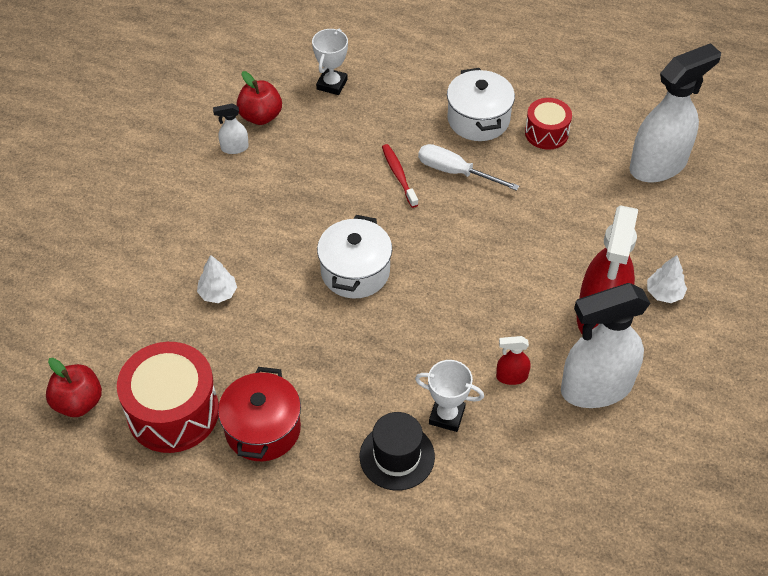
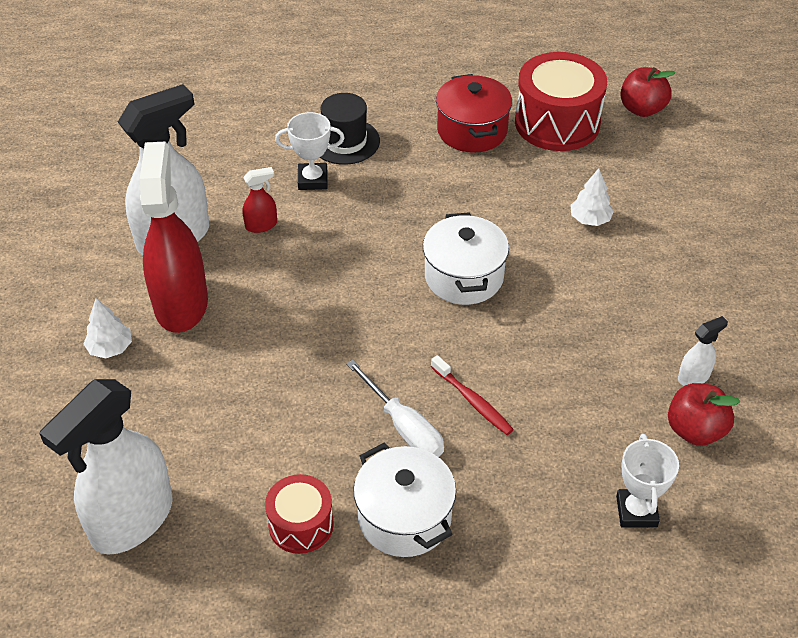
camera: 160 degrees right, 5 degrees down
(455, 172) = (404, 427): white screwdriver -> white screwdriver turned 45 degrees clockwise

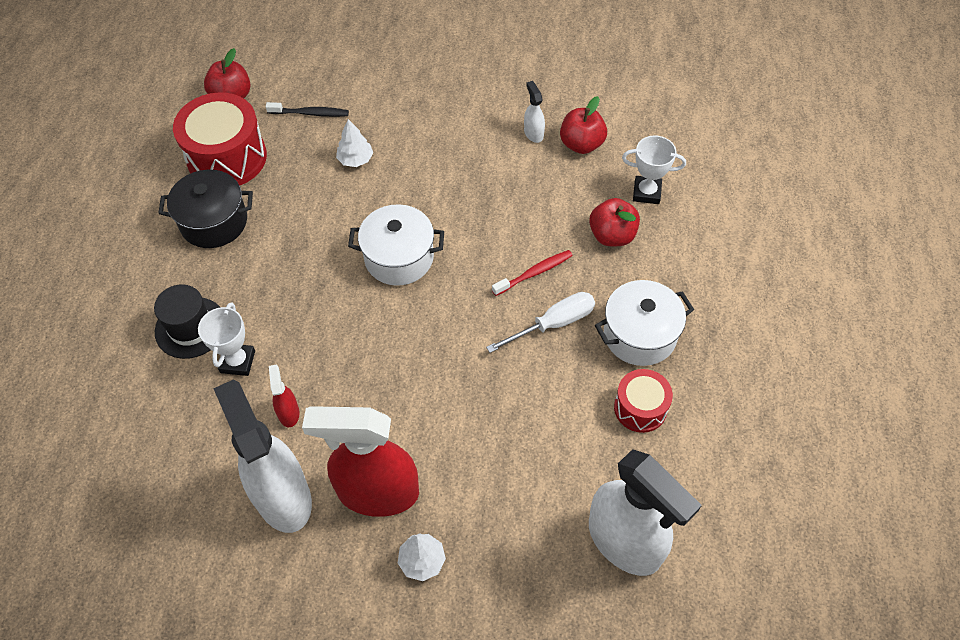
camera: 80 degrees left, 10 degrees up
(472, 131) = (214, 222): red pot -> black pot
(551, 476) = (612, 235): none -> red apple
(643, 172) = (310, 113): none -> black toothbrush

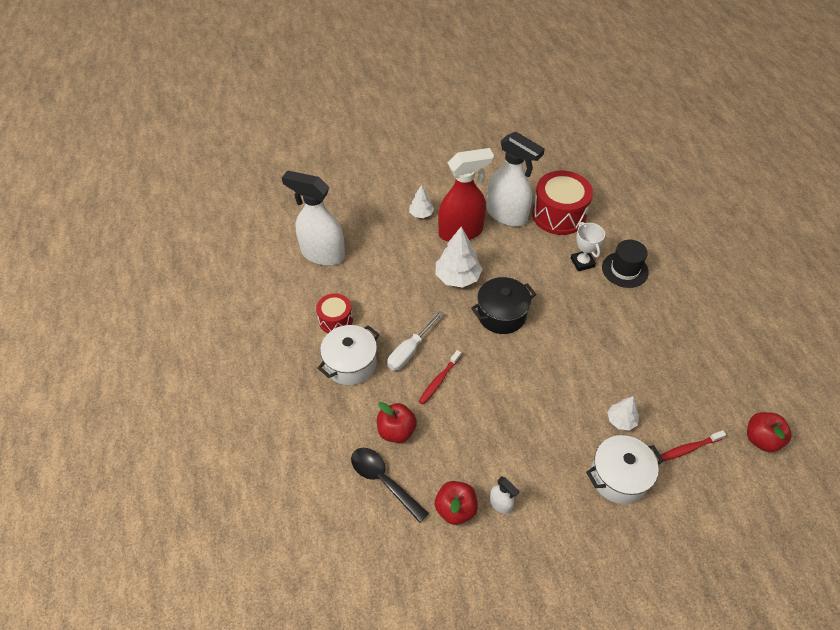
camera: 155 degrees right, 5 degrees down
(214, 222) = (673, 335): black pot -> black pot (501, 315)
(227, 158) = (711, 384): red drum -> red drum (558, 215)
(288, 413) = (533, 249): red spray bottle -> none
(310, 113) = (689, 448): black toothbrush -> red toothbrush
(399, 258) = (535, 357): white pot -> white pot (618, 477)
(431, 409) = (457, 277): none -> white tree
(646, 192) = (383, 481): white trophy -> black spoon

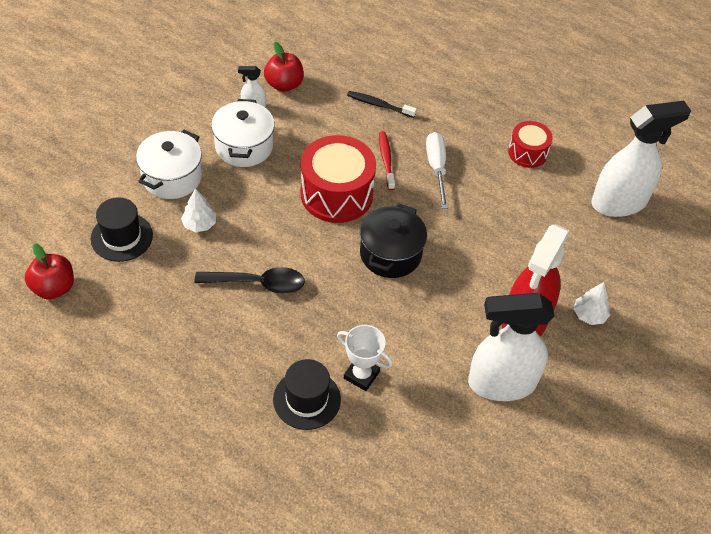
camera: 135 degrees right, 0 degrees up
(350, 364) = (471, 128): white pot -> white pot (244, 146)
(383, 481) = (353, 71): black spoon -> black spoon (258, 283)
(396, 431) = (379, 105): red apple -> black toothbrush
(457, 277) = (471, 265): white tree -> none
(558, 215) = (444, 429): red drum -> red drum (336, 194)
(689, 448) = (122, 237): red toothbrush -> black hat

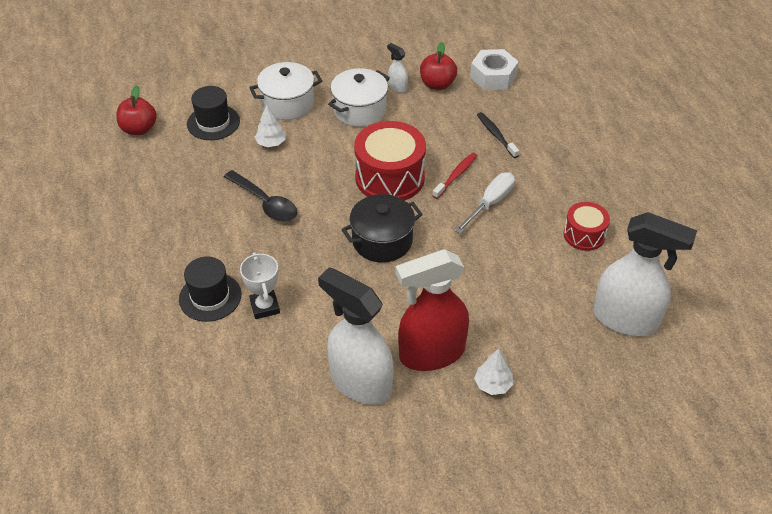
camera: 45 degrees right, 5 degrees down
(321, 52) = (493, 76): none -> white nut

